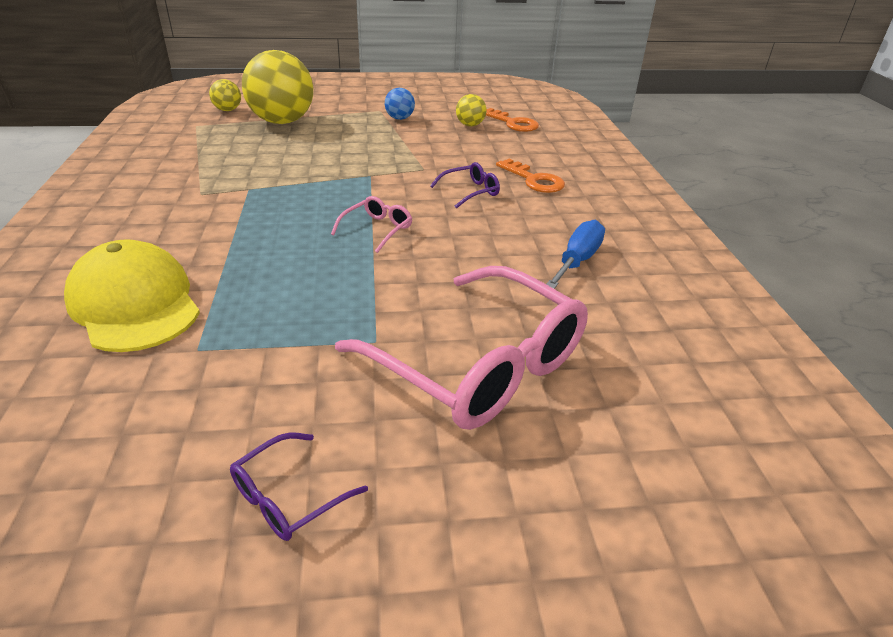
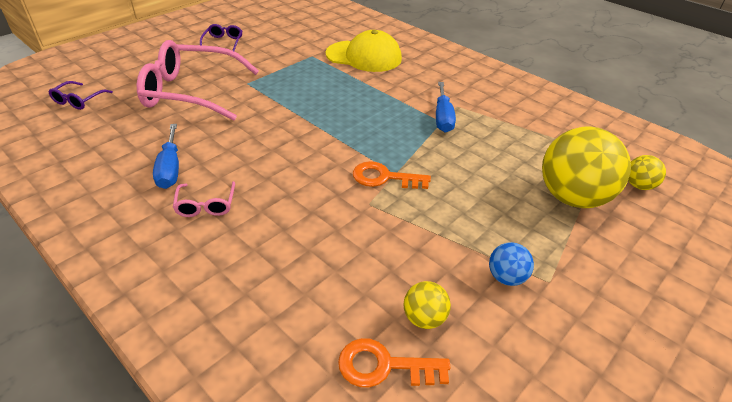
camera: 140 degrees right, 5 degrees up
(240, 190) = (443, 118): none -> blue screwdriver
(377, 229) = (321, 131): pink glasses -> pink glasses (206, 205)
(470, 192) = (301, 196): purple glasses -> purple glasses (79, 100)
(534, 180) = (260, 244): orange key -> orange key (384, 177)

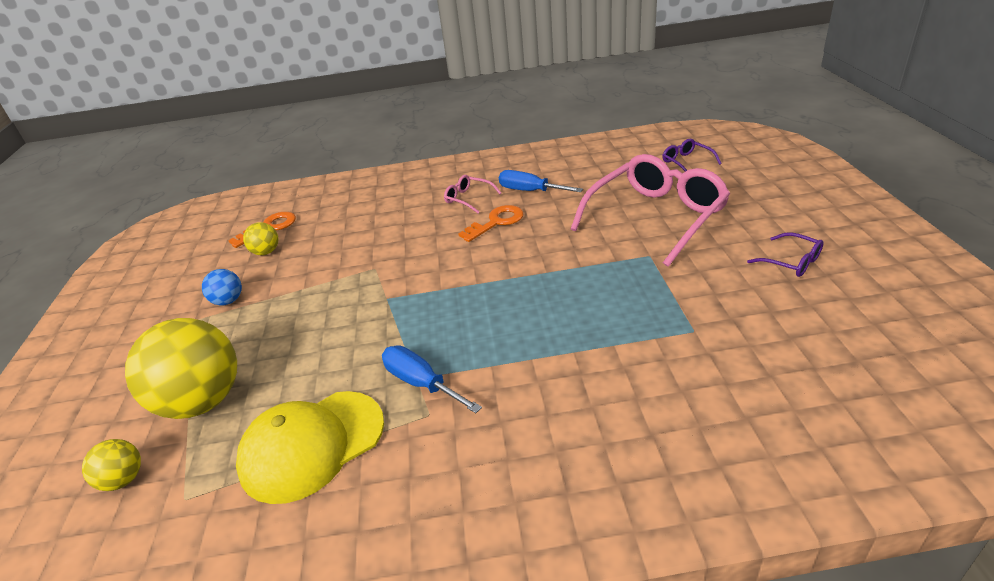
camera: 135 degrees right, 5 degrees down
(364, 56) = (653, 386): yellow cap -> yellow cap (312, 445)
(384, 177) = (390, 289): orange key -> orange key (496, 222)

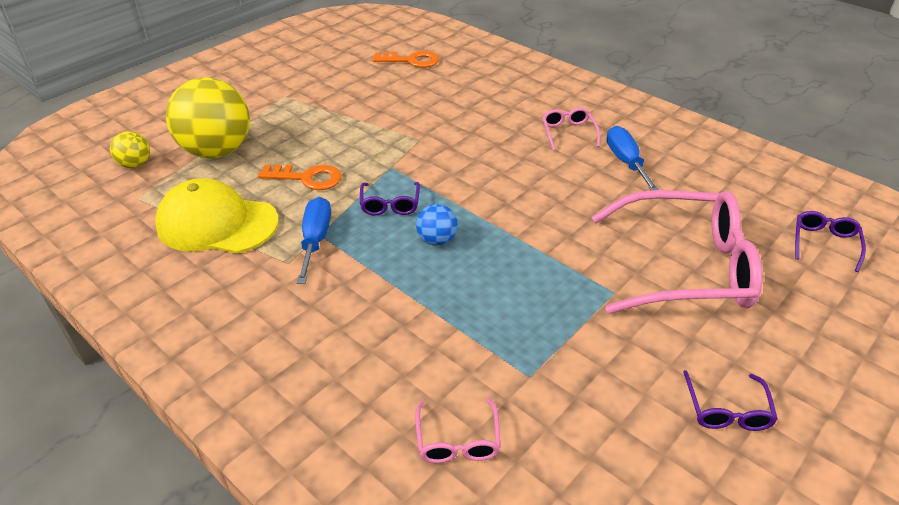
camera: 45 degrees right, 5 degrees up
(228, 301) = (316, 97): blue ball -> blue ball (437, 240)
(266, 252) = (383, 78): yellow ball -> none
(432, 319) = (390, 204): none -> purple glasses
(496, 222) = (553, 168): orange key -> orange key (308, 178)
(729, 397) = (457, 440): none -> pink glasses

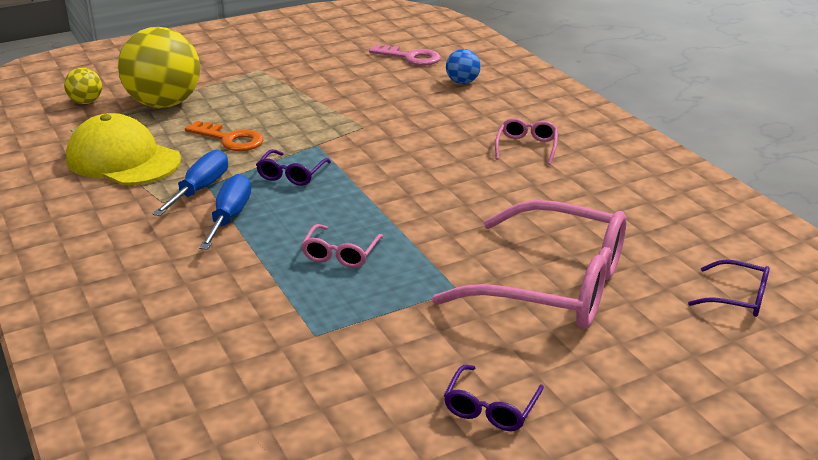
camera: 20 degrees right, 10 degrees down
(411, 60) = (411, 57): orange key -> pink key
(437, 240) = (313, 211): blue ball -> blue ball (462, 82)
(457, 440) = (209, 365): pink glasses -> pink glasses (341, 254)
(626, 162) = (569, 183): blue screwdriver -> blue screwdriver (230, 217)
(824, 243) = (737, 298): purple glasses -> purple glasses turned 75 degrees clockwise

